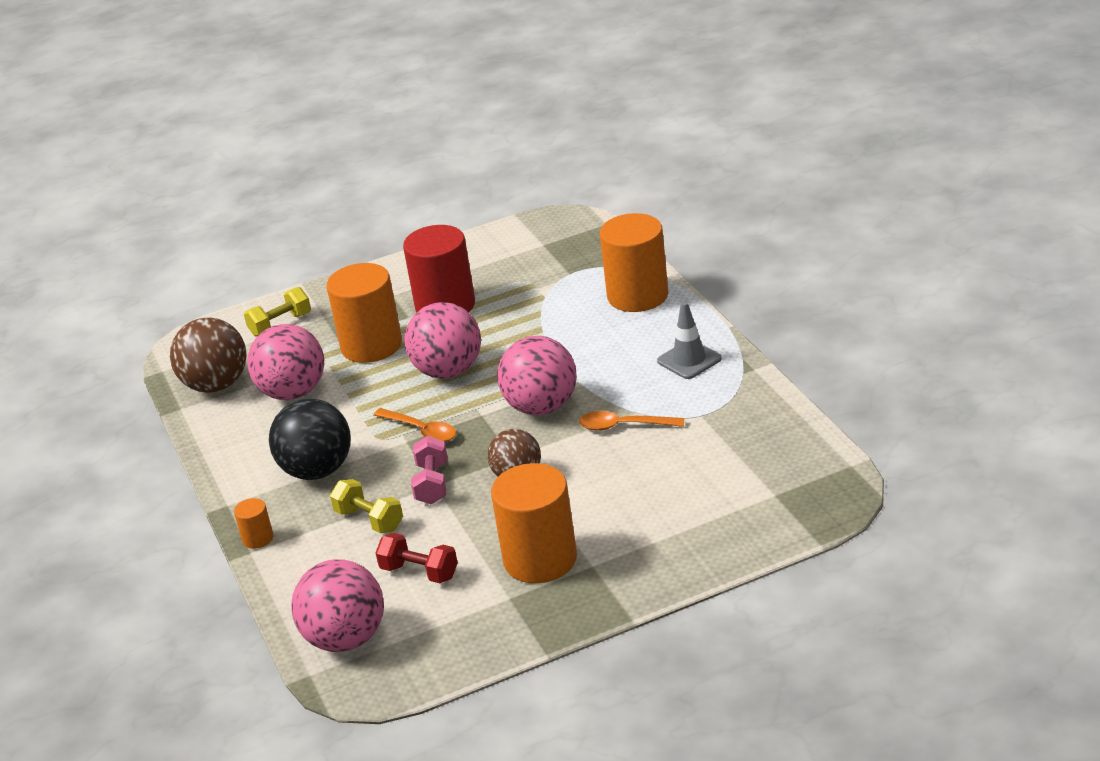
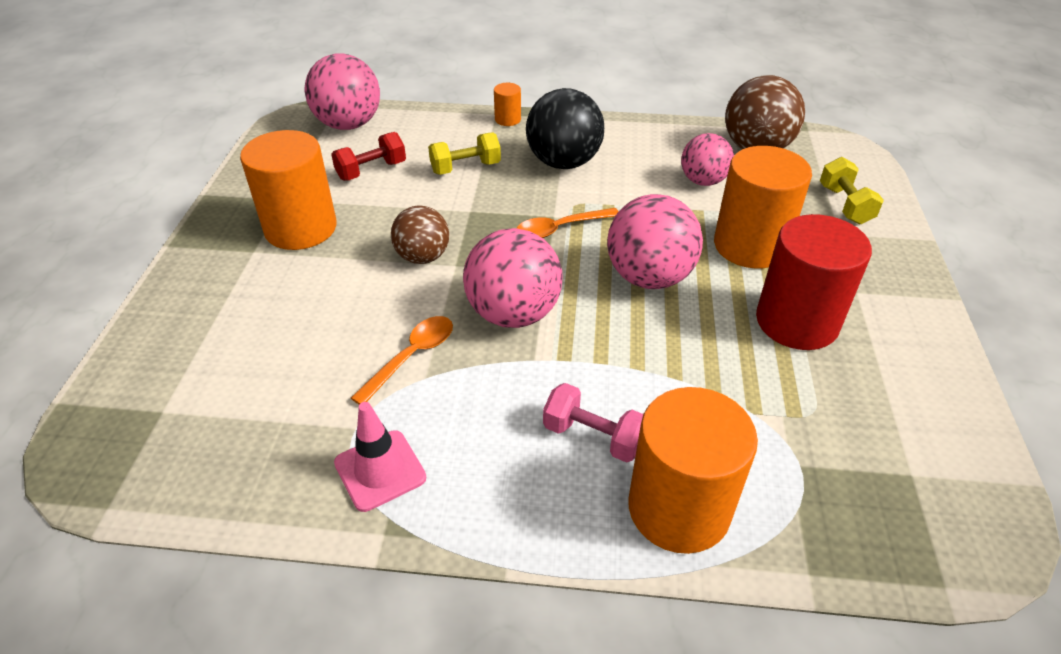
camera: 115 degrees right, 10 degrees up
(293, 393) = (703, 181): pink ball -> pink ball, size x0.64
(432, 484) = (473, 209): pink dumbbell -> pink dumbbell (593, 436)
(689, 360) = (472, 478): grey traffic cone -> none
(719, 390) = (380, 470): none -> pink traffic cone

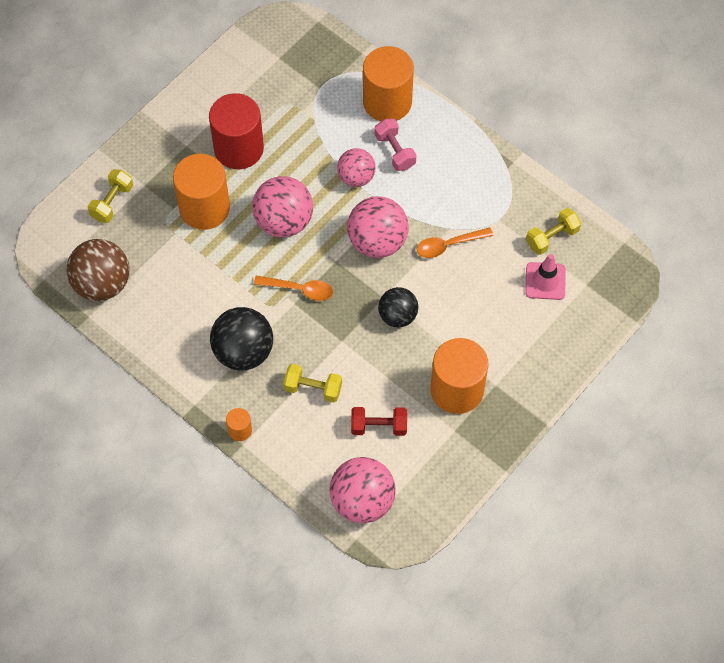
camera: 145 degrees left, 20 degrees up
(249, 448) = (552, 237): none -> yellow dumbbell
(380, 470) = (499, 191): pink traffic cone -> pink traffic cone (545, 281)
(423, 257) = (397, 316): brown ball -> black ball
(703, 181) = (172, 275): pink ball -> pink ball (356, 177)

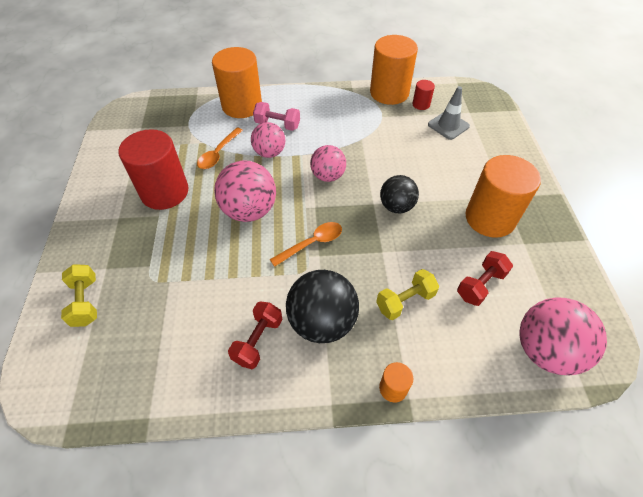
camera: 45 degrees left, 10 degrees down
(102, 284) = (136, 375): brown ball -> none
(191, 327) = (258, 340): none -> red dumbbell
(204, 208) = (176, 246): orange cylinder -> orange cylinder (389, 93)
(377, 241) = (328, 176): pink ball -> pink ball, size x0.64
(449, 245) = (373, 147): orange spoon -> orange spoon (218, 153)
(545, 281) = (448, 125): pink traffic cone -> grey traffic cone
(552, 237) = (421, 104): yellow dumbbell -> red cylinder

